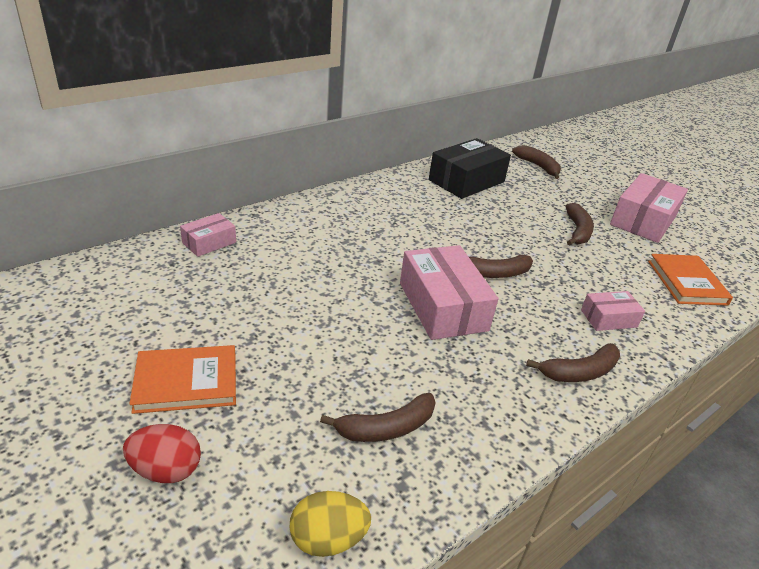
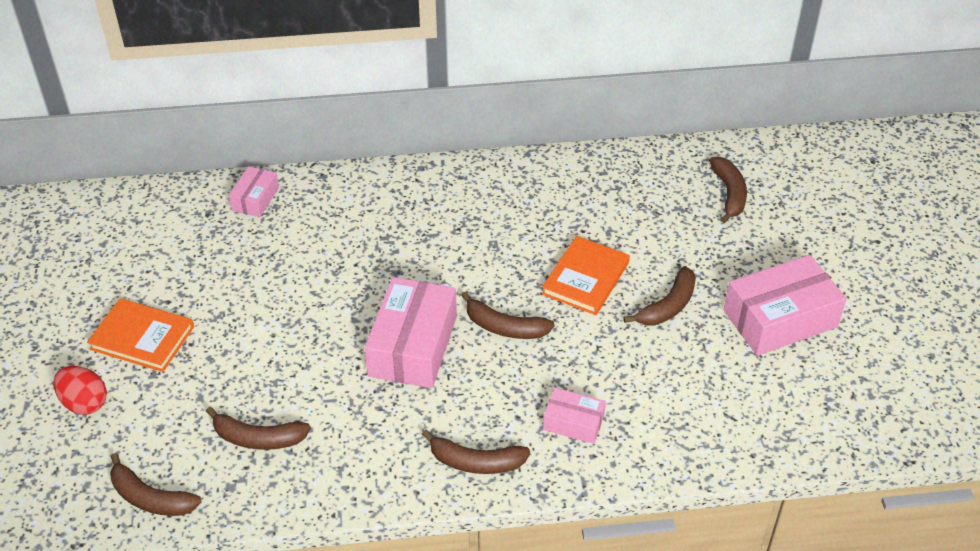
camera: 35 degrees right, 10 degrees up
(209, 242) = (255, 199): pink box -> pink box turned 60 degrees counterclockwise
(328, 539) = (150, 498): yellow egg -> brown banana
(466, 181) = (603, 192): black box -> none
(687, 282) = (725, 417): orange book -> orange book (585, 278)

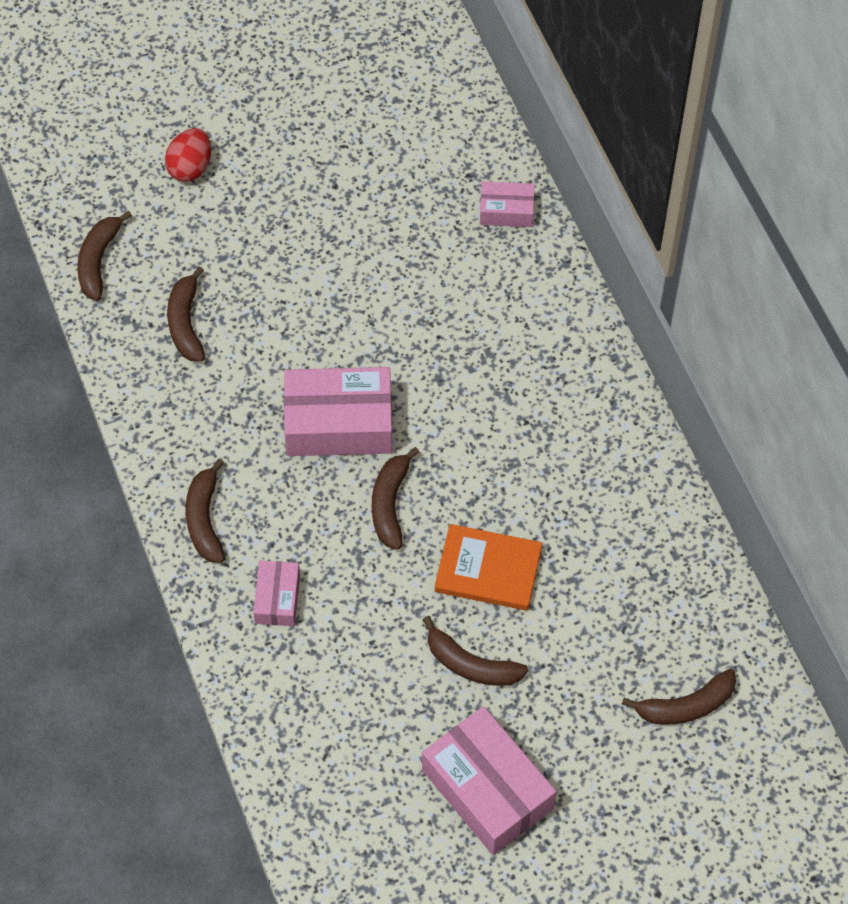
camera: 75 degrees right, 15 degrees up
(142, 338) = (281, 182): orange book -> none

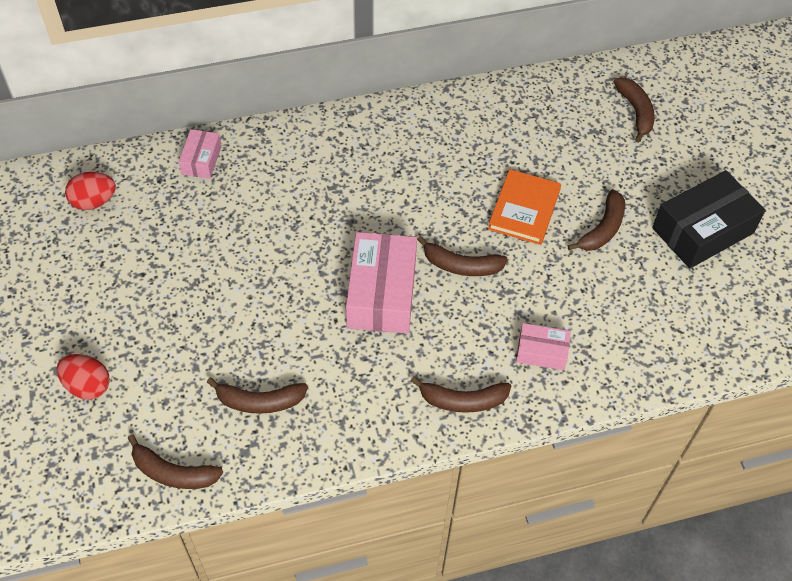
camera: 85 degrees left, 5 degrees down
(427, 120) = (94, 202): none -> red egg
(487, 789) = (702, 230): pink box -> black box

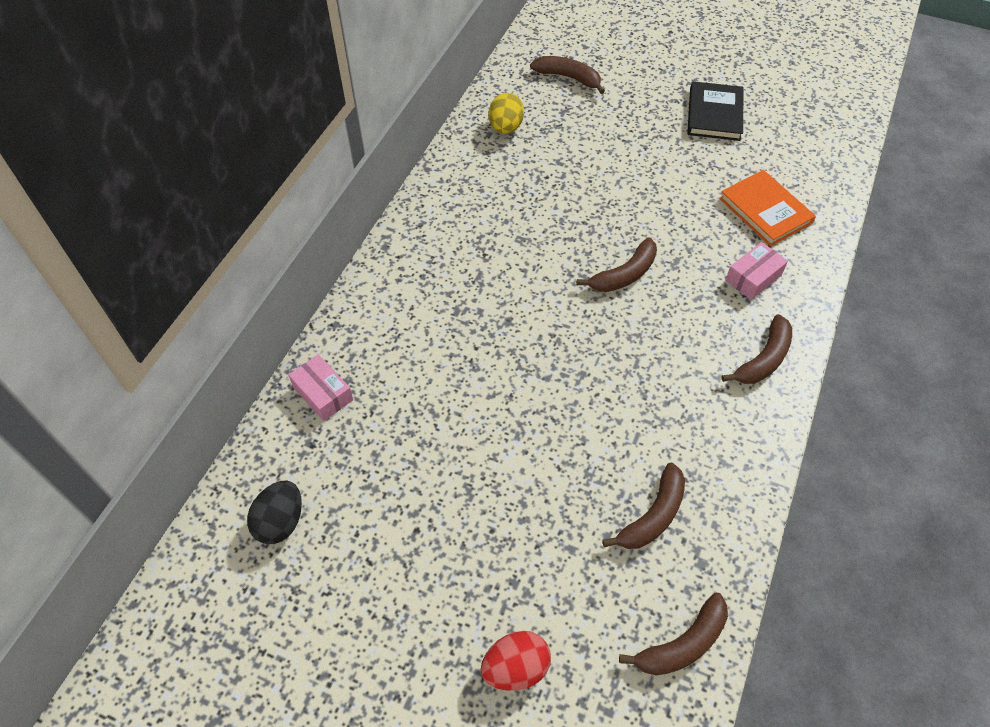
camera: 50 degrees left, 0 degrees up
(94, 202) = (280, 522): red egg -> black egg
(382, 293) = (607, 347): pink box -> none
(524, 209) = (602, 199): orange book -> orange book (765, 210)
(536, 107) = (505, 128): none -> yellow egg
(602, 229) = (664, 166): brown banana -> none
(702, 230) = (714, 114): black box -> black book

